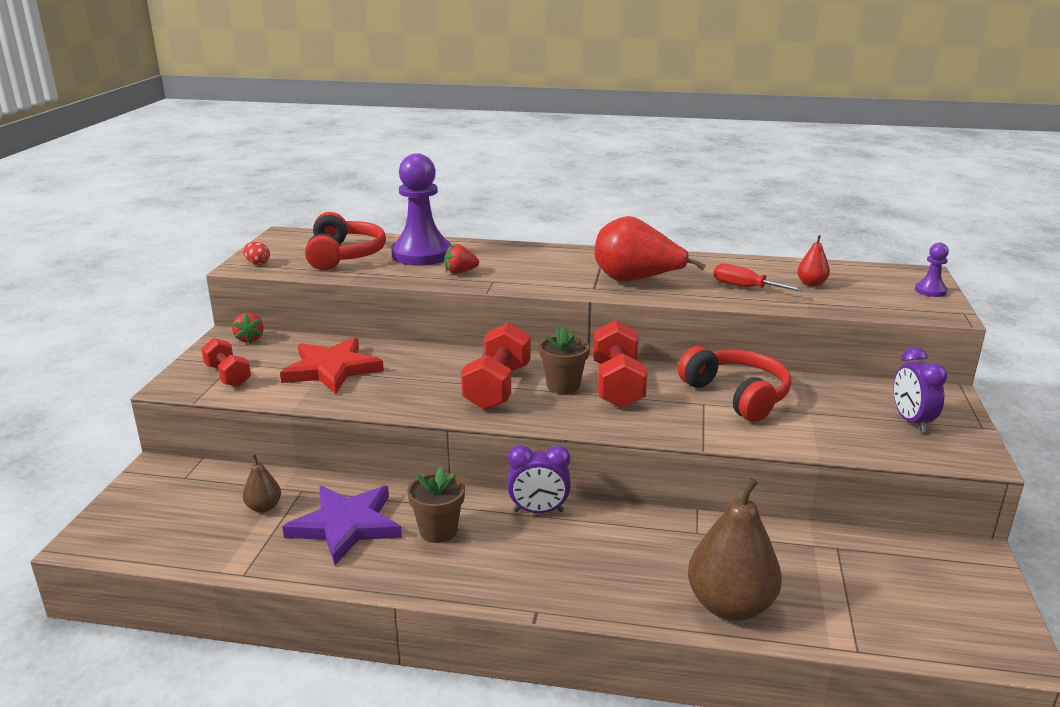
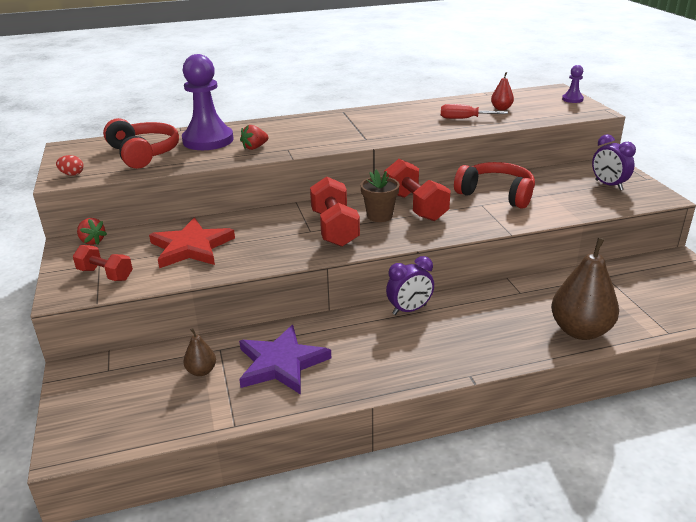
camera: 25 degrees left, 5 degrees up
(438, 531) = (353, 345): brown flower pot -> none
(636, 281) = (389, 128): red pear -> none

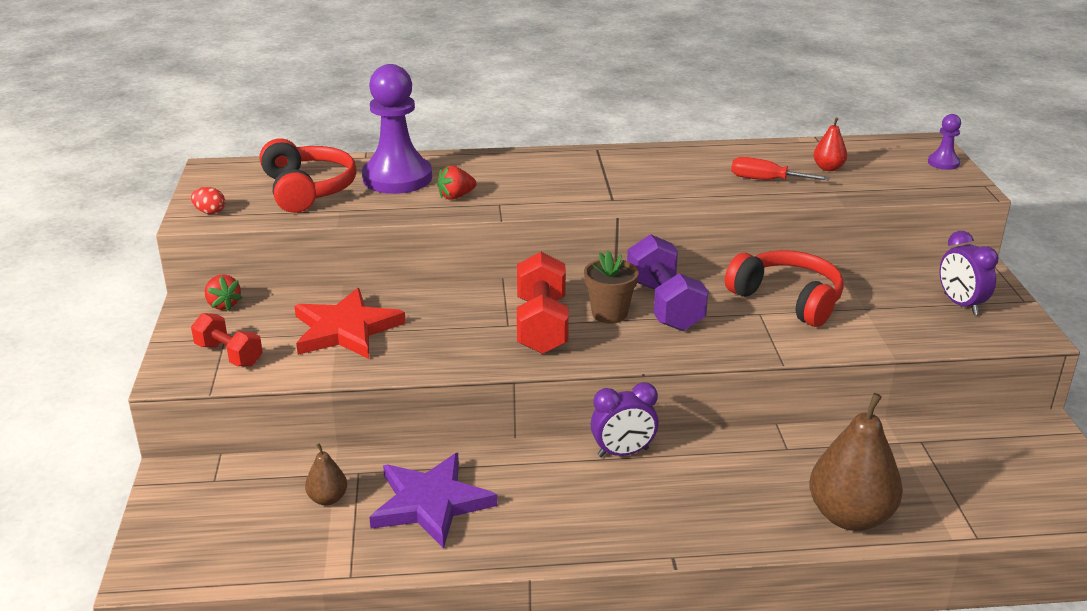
camera: 10 degrees right, 0 degrees up
(415, 206) = (664, 305): red dumbbell -> purple dumbbell

